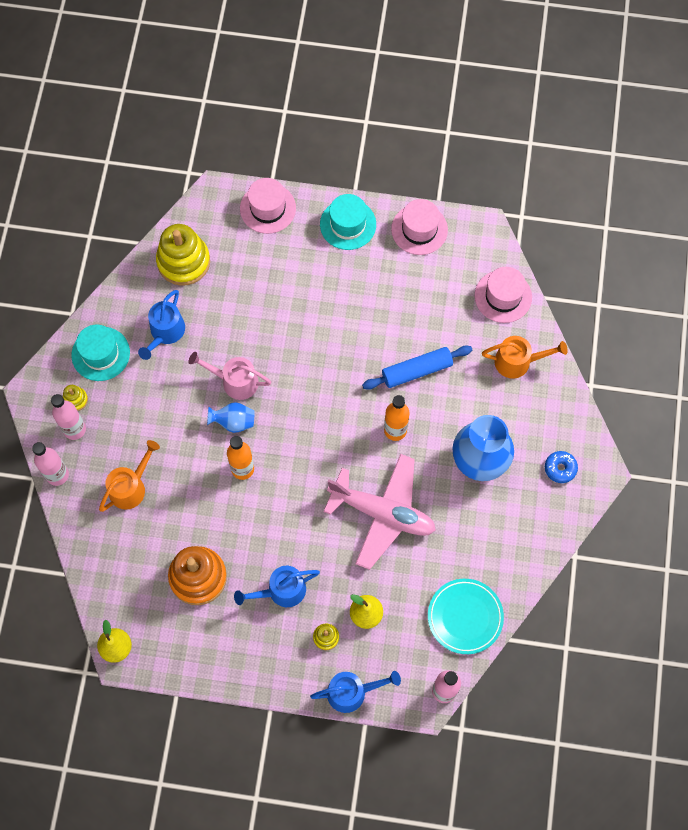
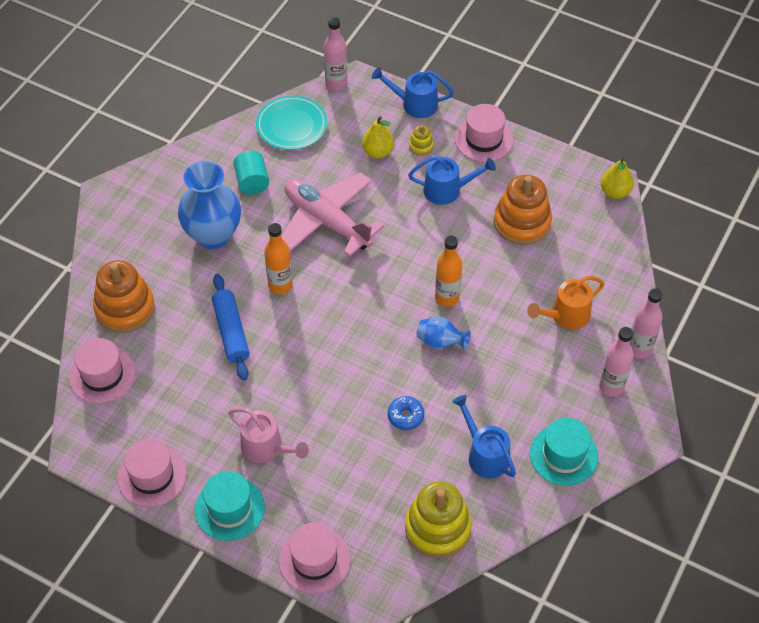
camera: 160 degrees left, 15 degrees down
(75, 400) = (603, 416): yellow stacking toy -> none
(165, 333) = (484, 454): blue watering can -> blue watering can turned 75 degrees counterclockwise
(234, 381) = (425, 381): pink watering can -> pink watering can (267, 448)
(266, 669) = (483, 139): none -> pink hat
(417, 371) = (231, 332): blue rolling pin -> blue rolling pin turned 75 degrees clockwise
(472, 533) = (252, 182): none -> turquoise cylinder
(518, 362) = (125, 308): orange watering can -> orange stacking toy
(560, 468) = (141, 207): blue donut -> blue donut (405, 416)

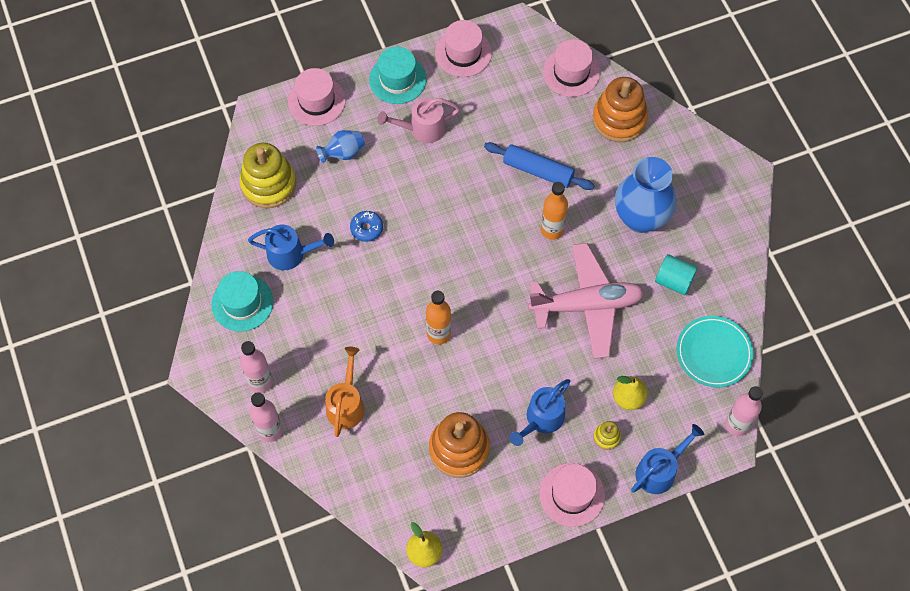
camera: 130 degrees right, 10 degrees up
(440, 342) = (404, 298): blue vase -> blue vase (343, 153)

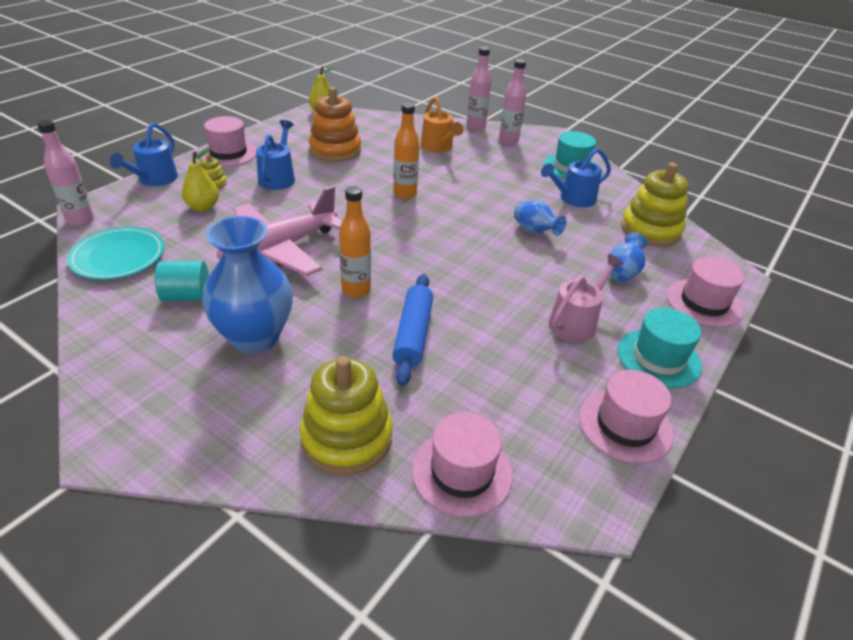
camera: 145 degrees right, 25 degrees down
(366, 228) = (534, 231): blue donut -> blue vase
(538, 171) = (413, 335): blue rolling pin -> blue rolling pin turned 75 degrees counterclockwise
(619, 119) = (347, 438): orange stacking toy -> yellow stacking toy

